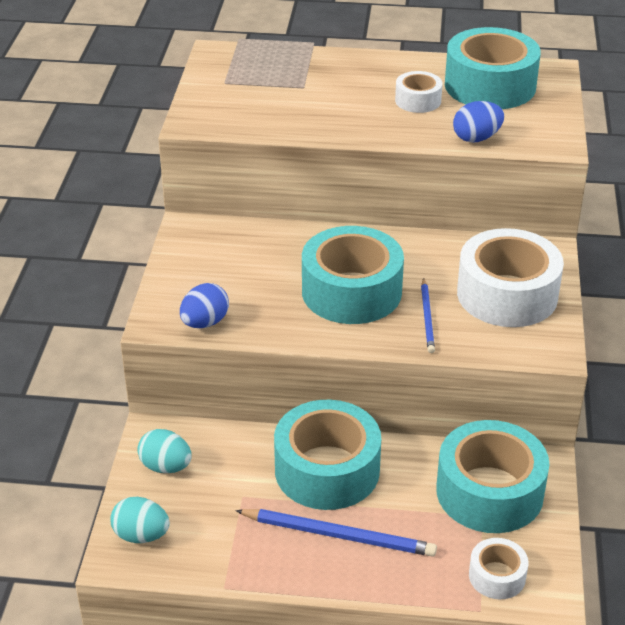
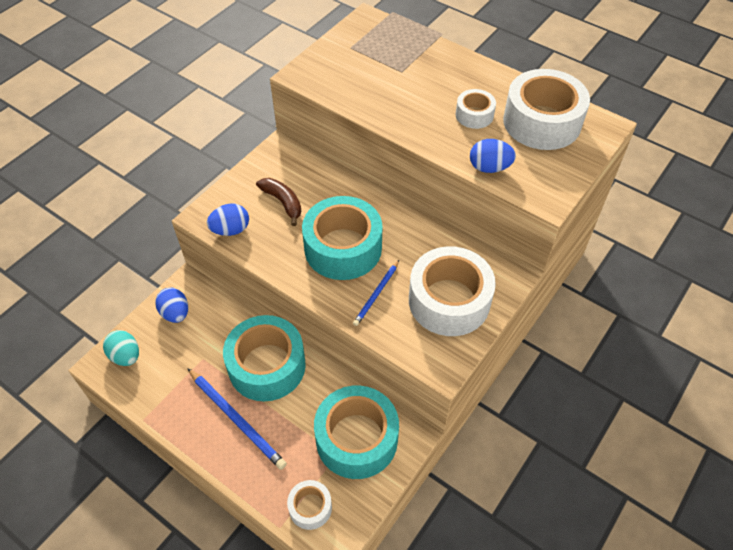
camera: 30 degrees right, 15 degrees up
(166, 466) = (175, 313): turquoise egg -> blue egg
(242, 275) = (283, 202): none -> brown banana
(490, 86) = (542, 122): turquoise tape -> white tape

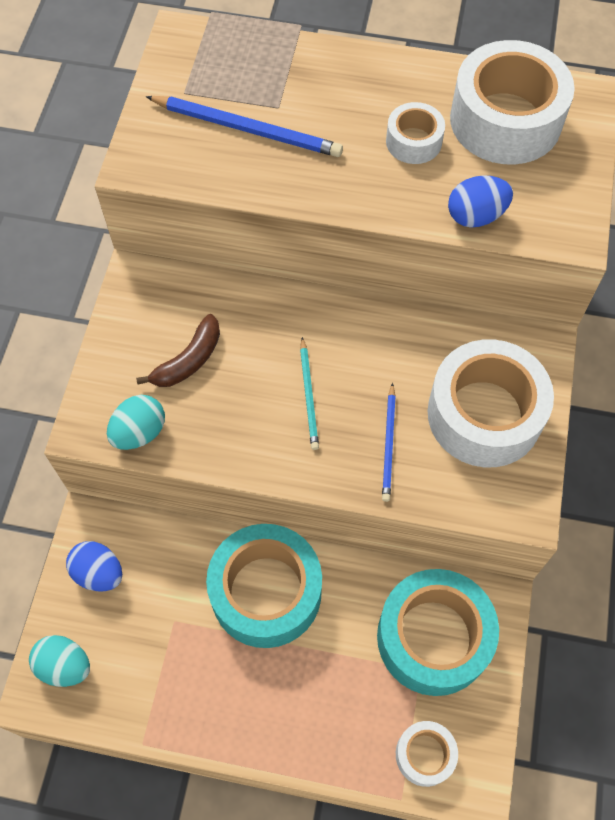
camera: 25 degrees left, 10 degrees up
(231, 230) = (139, 432): blue egg -> turquoise egg
(237, 419) = (268, 684): blue pencil -> blue pencil (247, 129)
(283, 202) = (189, 360): brown banana -> brown banana turned 105 degrees clockwise
(343, 248) = (309, 396): turquoise tape -> turquoise pencil

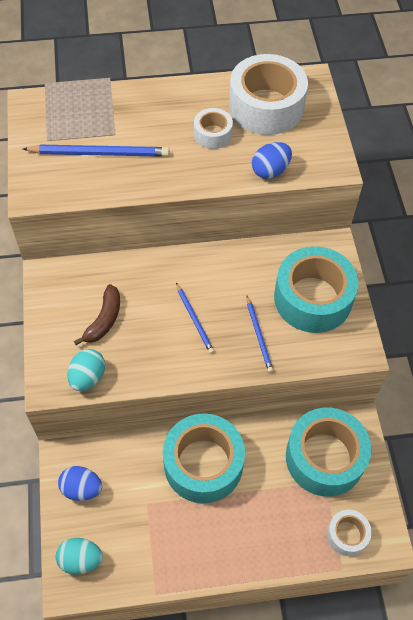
camera: 20 degrees left, 5 degrees down
(309, 396) = (194, 319): turquoise pencil -> blue pencil
(484, 414) = (313, 298): white tape -> turquoise tape

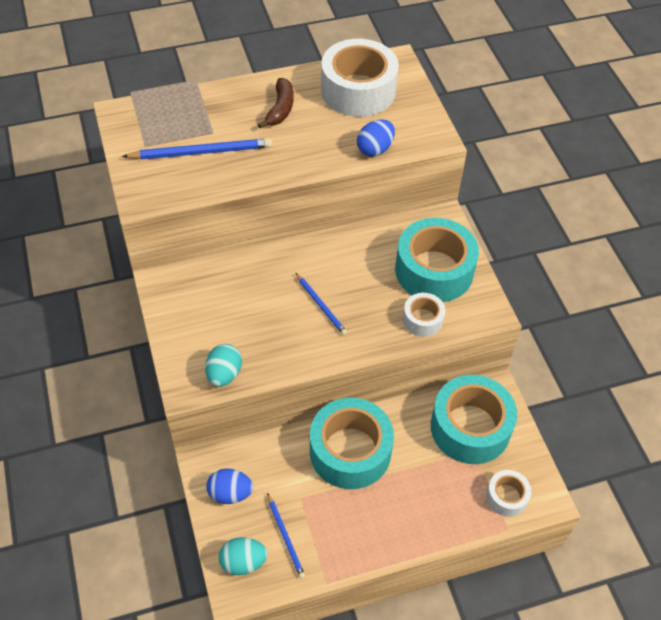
camera: 10 degrees left, 5 degrees down
(104, 320) = (229, 317): brown banana -> brown banana (280, 109)
(213, 134) = (311, 122): white tape -> white tape (423, 319)
(259, 335) = (388, 312): blue pencil -> blue pencil (285, 537)

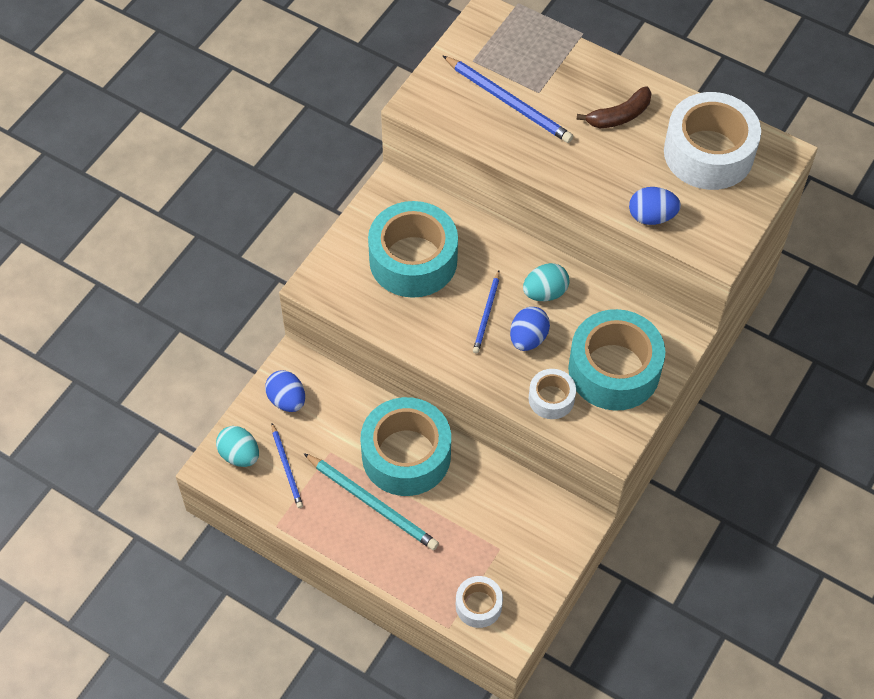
camera: 50 degrees right, 5 degrees up
(224, 374) = (352, 300): turquoise egg -> turquoise egg (545, 292)
(285, 537) = (287, 467): blue pencil -> blue pencil turned 45 degrees counterclockwise
(364, 297) = (528, 338): none -> blue egg
(368, 502) = (372, 503): none -> turquoise pencil
(470, 427) = (519, 530): turquoise tape -> turquoise tape (413, 260)

